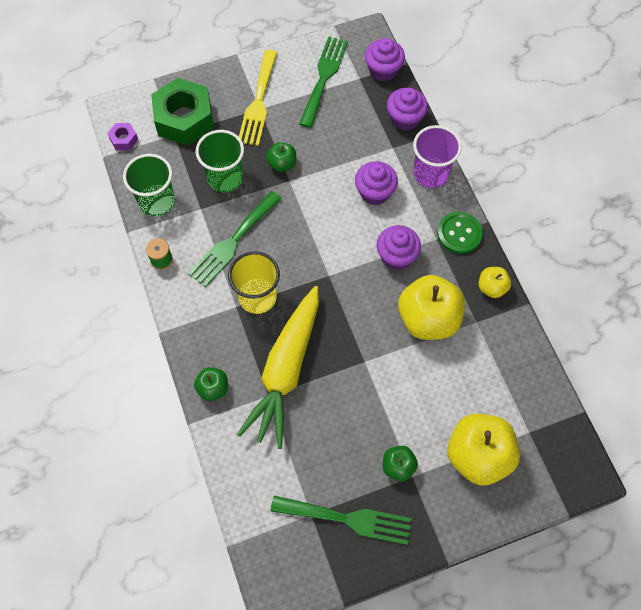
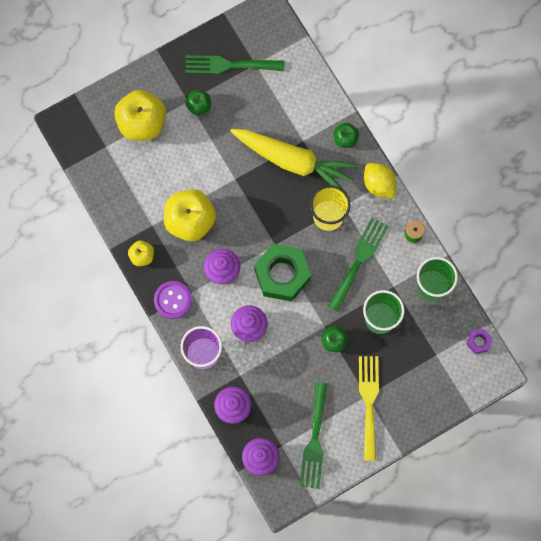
camera: 170 degrees right, 10 degrees up
(184, 119) = (431, 372): green nut -> green nut (282, 275)
(186, 324) = (379, 185): none -> yellow lemon
(286, 370) = (293, 161): yellow carrot -> yellow carrot turned 105 degrees clockwise
(459, 233) = (173, 300): green button -> purple button

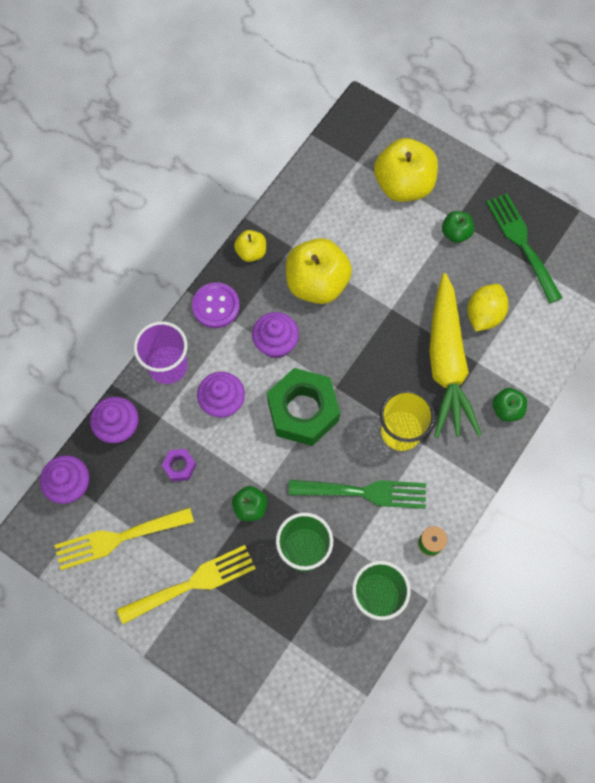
camera: 65 degrees right, 5 degrees down
(314, 440) = (117, 538): green fork -> yellow fork
(379, 185) = (471, 474): yellow lemon -> yellow lemon (484, 315)
(478, 342) = (332, 689): purple nut -> purple nut (179, 466)

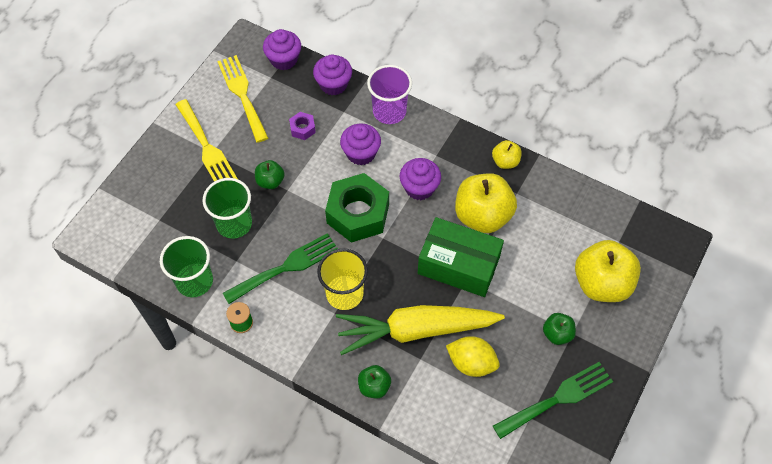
camera: 85 degrees right, 10 degrees down
(216, 306) = (448, 140): purple button -> none
(365, 492) = (286, 267): green fork -> green fork turned 120 degrees counterclockwise
(374, 314) = (458, 265): none -> green box

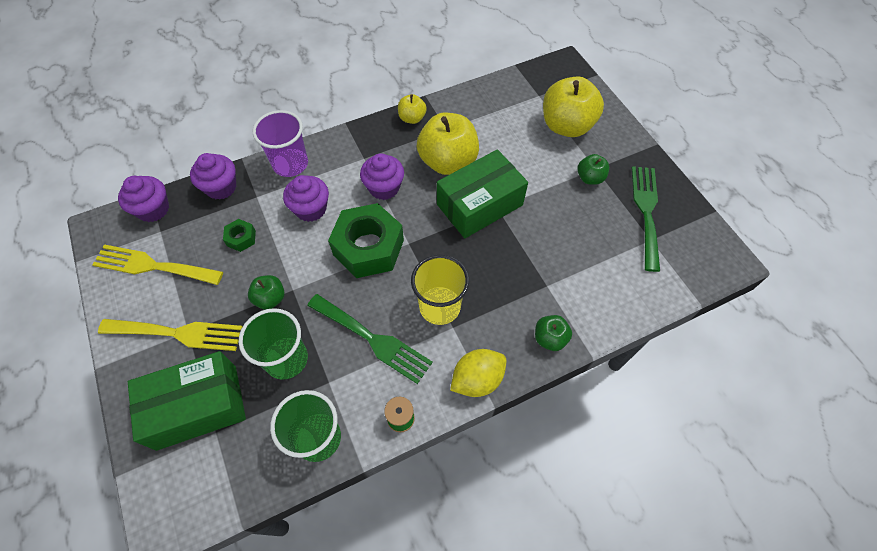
camera: 55 degrees left, 0 degrees up
(167, 197) = (197, 407): none -> green box
(286, 267) = (373, 340): green fork -> green fork turned 120 degrees clockwise
(302, 128) = (241, 238): purple nut -> green nut
(416, 330) = (518, 272): yellow carrot -> none
(471, 363) = (576, 250): yellow lemon -> yellow lemon (477, 379)

